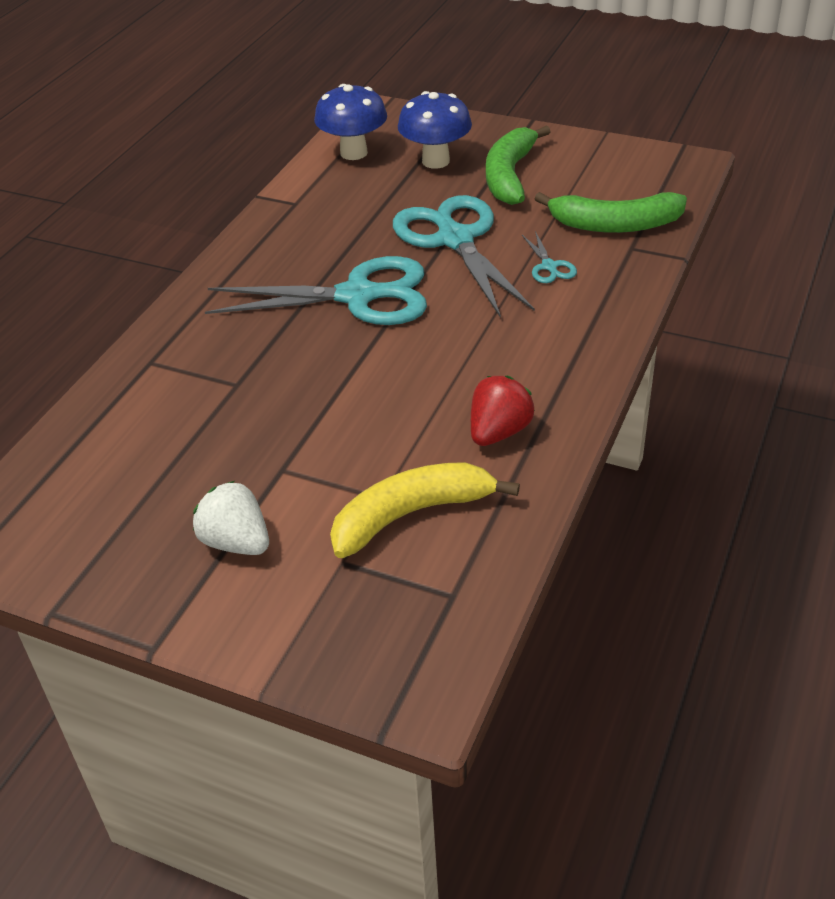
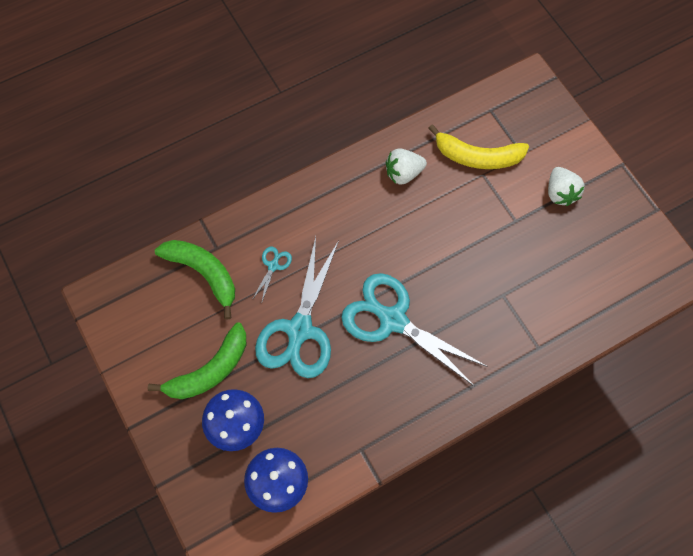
camera: 145 degrees left, 25 degrees up
(499, 432) = (403, 173): red strawberry -> white strawberry

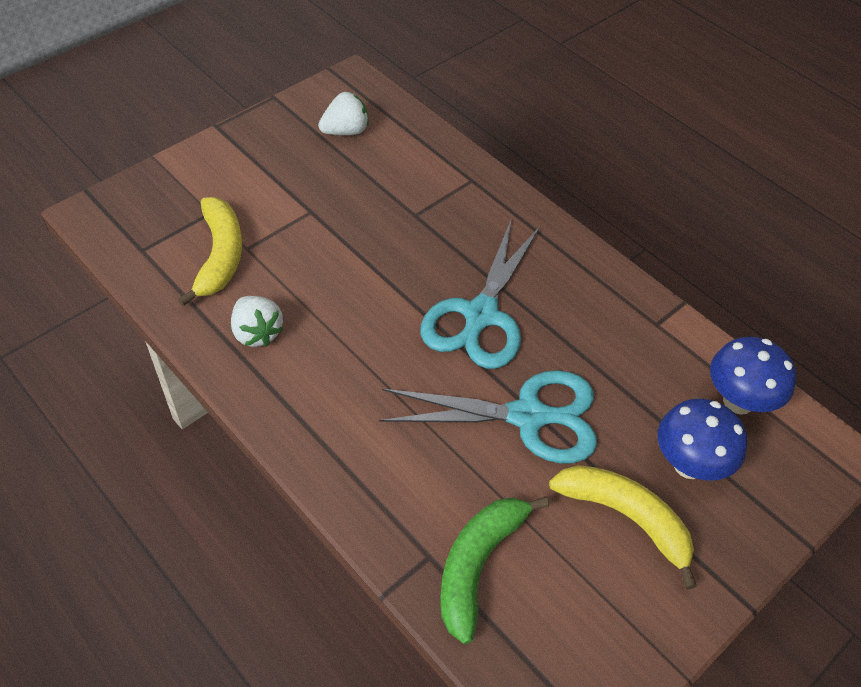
camera: 105 degrees left, 15 degrees down
(209, 370) = (626, 518): green banana -> yellow banana
(273, 265) = (439, 469): turquoise scissors -> none
(560, 193) = (264, 174): white strawberry -> white strawberry (345, 131)

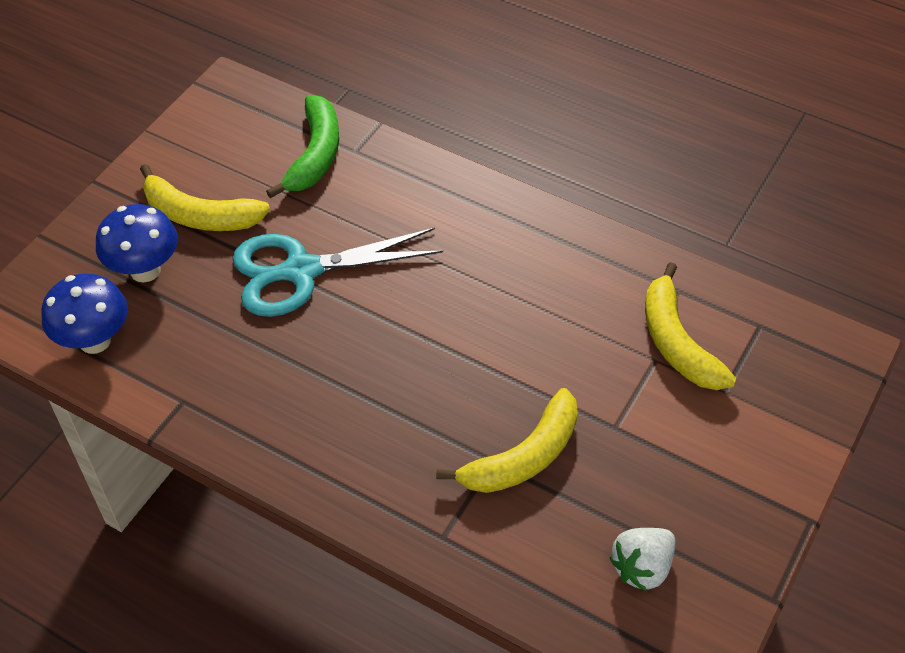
camera: 165 degrees right, 0 degrees up
(257, 333) = (587, 276): white strawberry -> none
(391, 211) = (523, 457): none -> yellow banana
(480, 316) = (375, 355): turquoise scissors -> none

